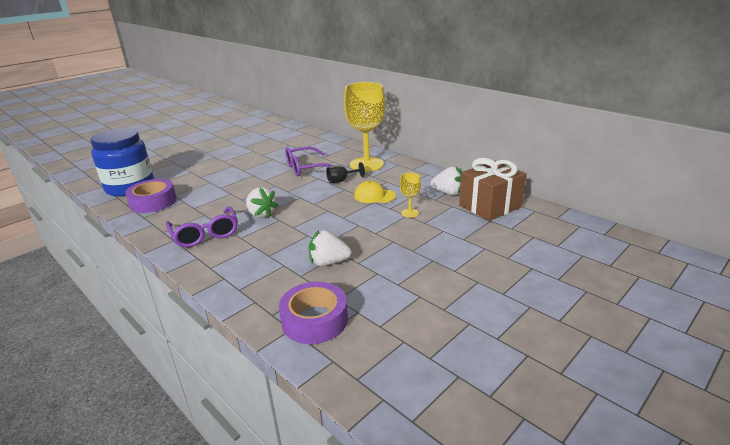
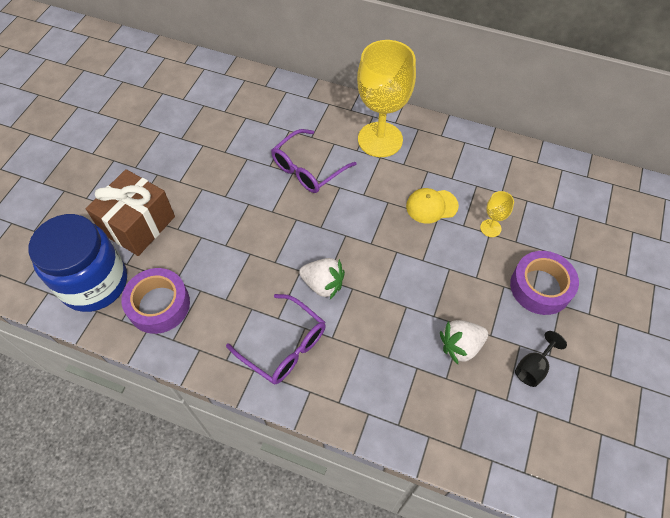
camera: 25 degrees left, 30 degrees up
(314, 320) = (506, 439): purple tape -> purple tape (540, 287)
(341, 180) = (372, 185): black goblet -> black goblet (533, 367)
(448, 193) = (510, 176): white strawberry -> none
(490, 206) = (565, 189): brown gift -> brown gift (138, 225)

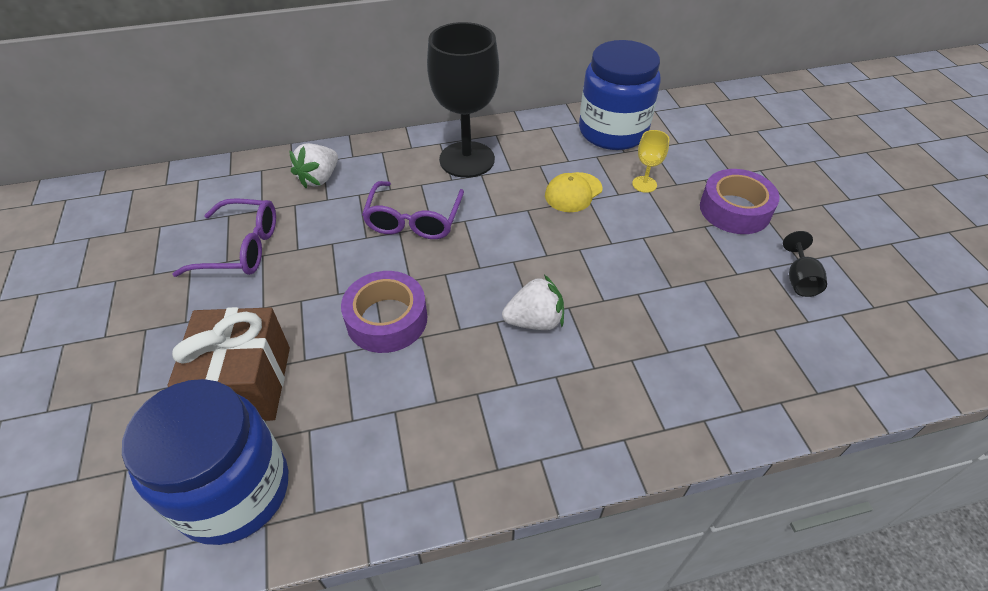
camera: 35 degrees left, 10 degrees down
(159, 305) = (353, 461): purple tape -> purple tape (387, 319)
(284, 346) = (552, 409): purple glasses -> purple glasses (241, 248)
(380, 139) = (467, 159): yellow goblet -> black goblet
(460, 346) = (722, 299): white strawberry -> white strawberry (319, 178)
(509, 171) = (613, 131): none -> blue jar

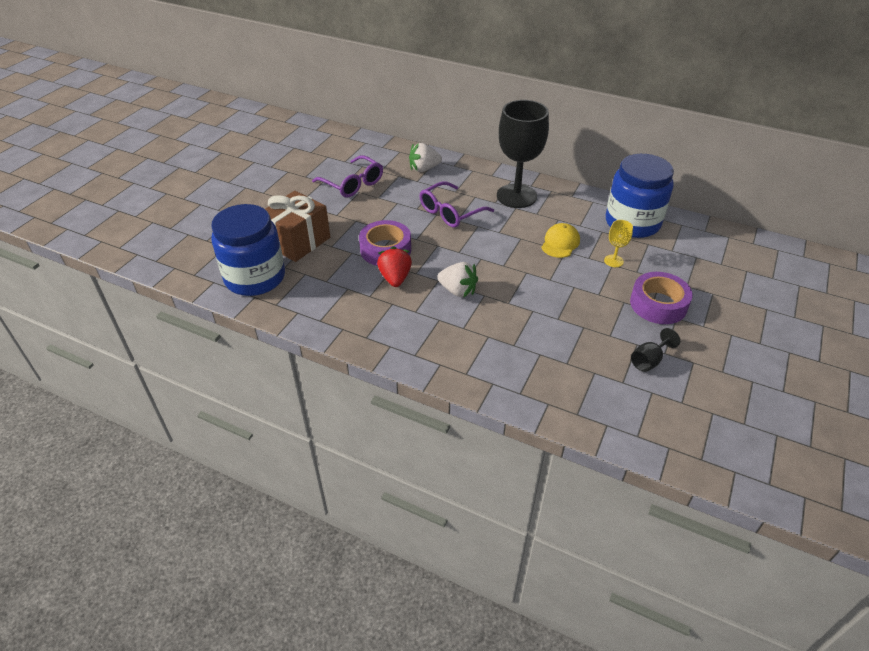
camera: 40 degrees right, 5 degrees down
(442, 353) = (395, 278): none -> red strawberry
(573, 192) = (560, 243): yellow cap -> yellow cap turned 120 degrees clockwise

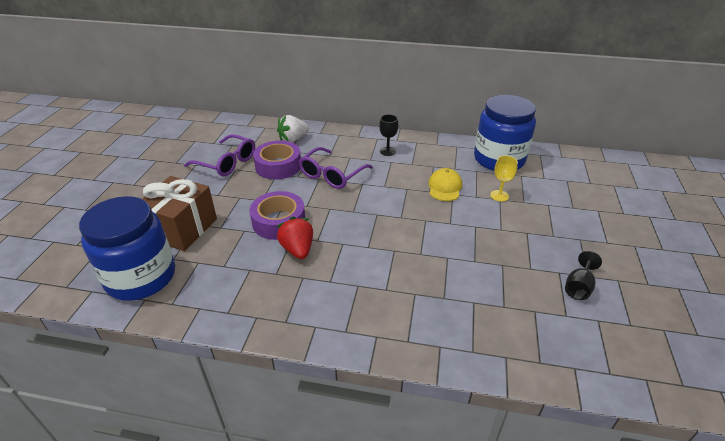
camera: 15 degrees left, 5 degrees down
(458, 291) = (366, 251): white strawberry -> none
(516, 196) = (387, 151): black goblet -> black goblet, size x0.42
(658, 304) = (558, 229): purple tape -> purple tape (278, 166)

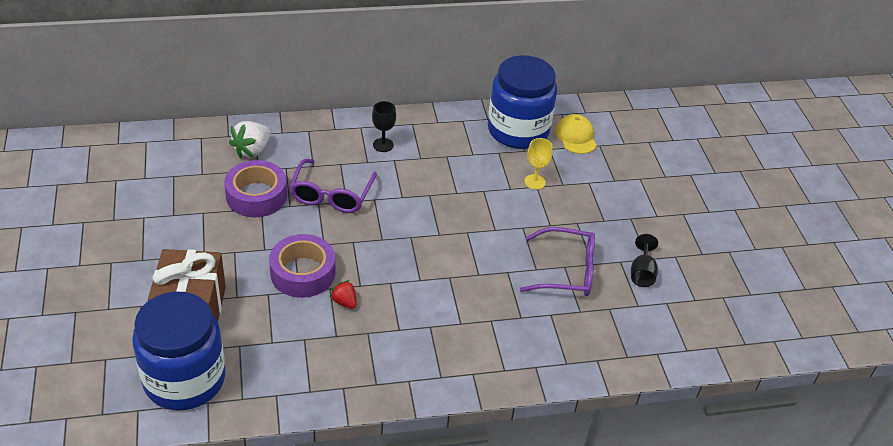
camera: 25 degrees left, 5 degrees up
(227, 163) = (185, 205): purple glasses -> purple glasses (566, 271)
(297, 249) = (344, 302): red strawberry -> red strawberry, size x0.59
(444, 187) = (471, 183): yellow cap -> yellow cap (576, 136)

